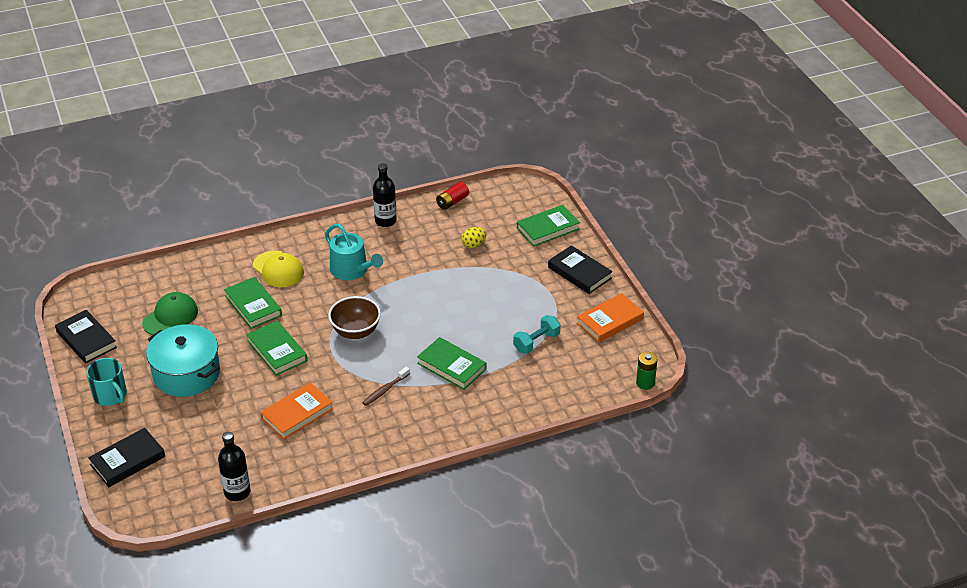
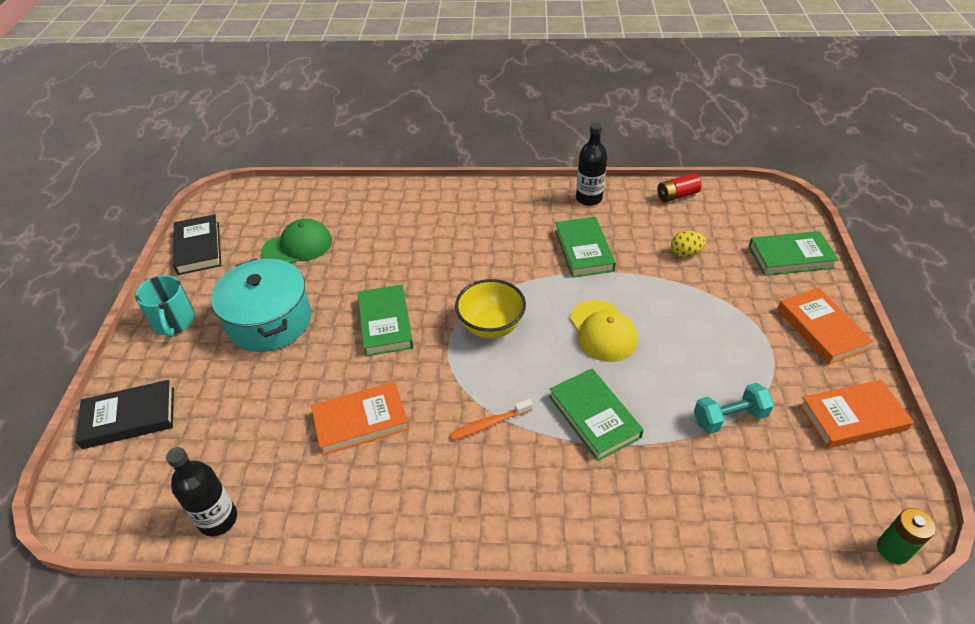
camera: 25 degrees right, 5 degrees up
(253, 306) = (391, 258): green book -> green book (583, 250)
(278, 269) = (442, 223): yellow cap -> yellow cap (603, 331)
(352, 270) = (524, 246): turquoise watering can -> none
(356, 332) = (491, 326): brown bowl -> yellow bowl
(385, 390) = (489, 424): brown toothbrush -> orange toothbrush
(579, 273) = (821, 329): black book -> orange book

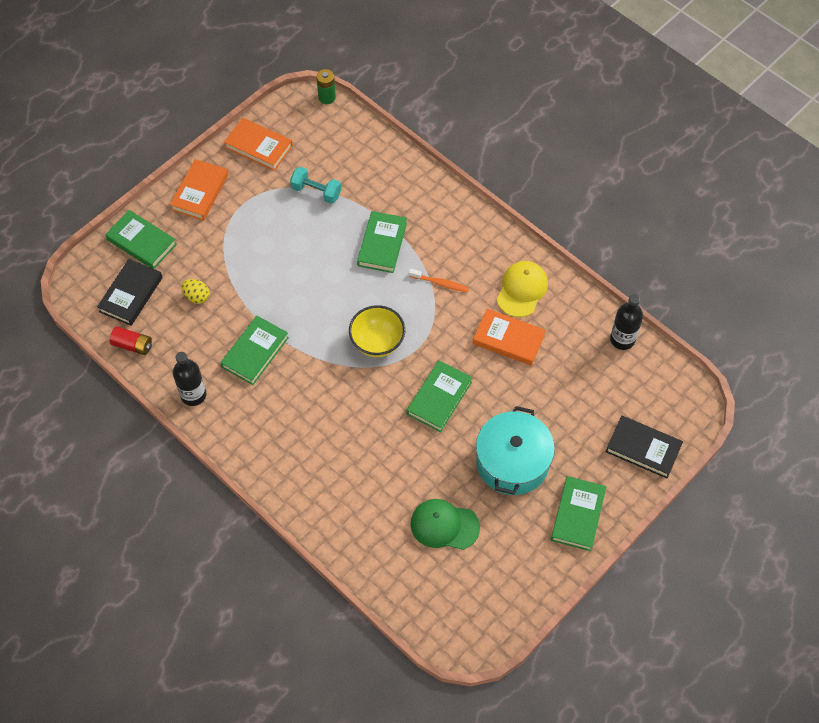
camera: 140 degrees left, 15 degrees up
(174, 322) = (578, 515): turquoise mug -> green book
(199, 248) = (519, 589): black book -> black book (131, 294)
(603, 331) = (317, 286): yellow cap -> yellow cap (522, 290)

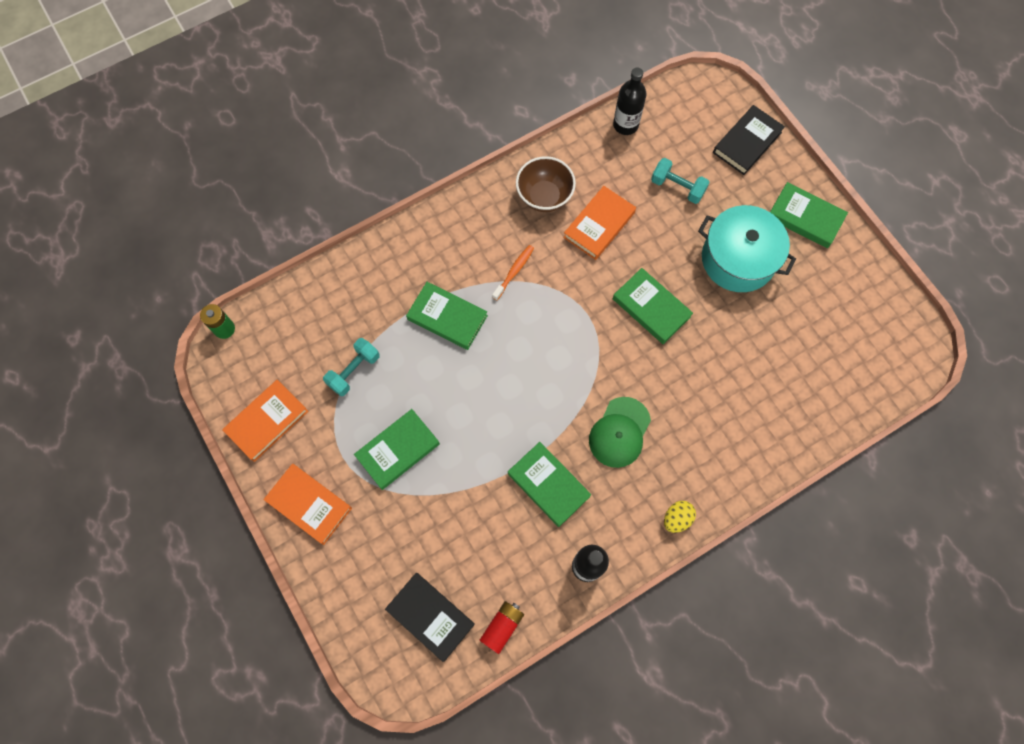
camera: 75 degrees left, 10 degrees up
(142, 242) = (359, 590): green book -> green book (398, 450)
(197, 296) = (456, 537): yellow egg -> yellow egg (677, 518)
(377, 342) = (570, 352): yellow bowl -> none
(444, 525) = (795, 340): green cap -> green cap (619, 432)
(522, 290) = (544, 197): yellow cap -> brown bowl
(571, 396) = (677, 187): none -> turquoise dumbbell

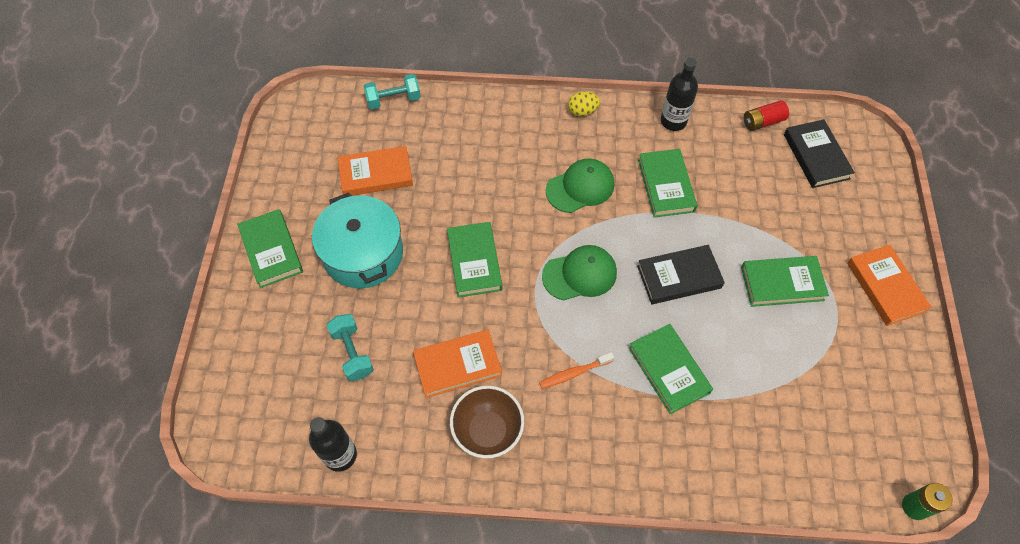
camera: 145 degrees left, 10 degrees down
(267, 421) = (900, 381): orange book -> orange book (376, 174)
(354, 371) = (790, 376): turquoise dumbbell -> turquoise dumbbell (393, 100)
(563, 351) = (580, 274): none -> green cap
(747, 142) = (246, 352): black book -> black book (679, 277)

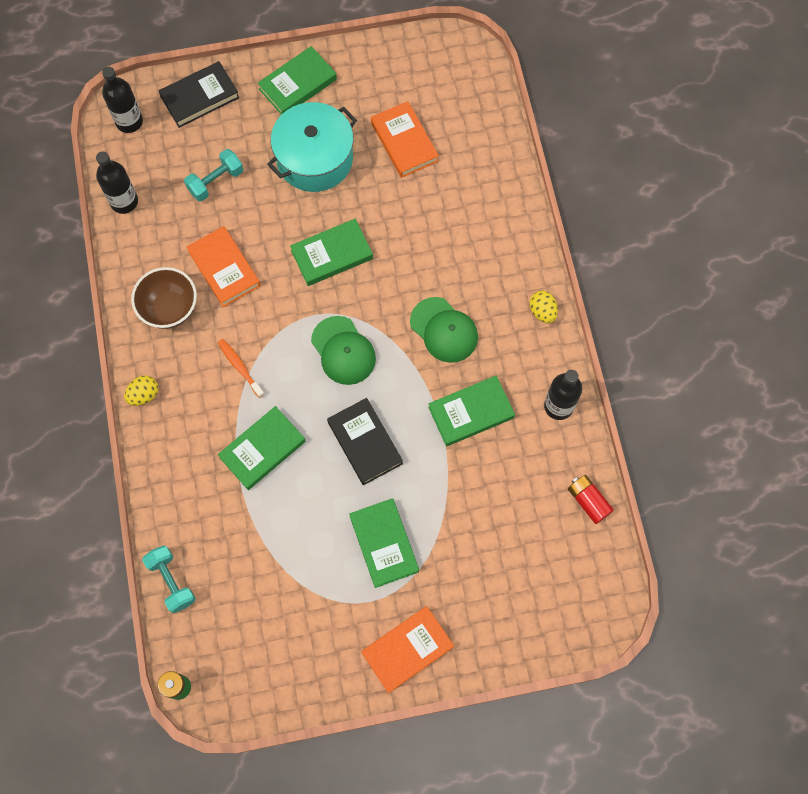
camera: 75 degrees right, 10 degrees up
(240, 430) = (129, 121): none -> black bottle
(393, 100) = (498, 130): turquoise dumbbell -> turquoise dumbbell (171, 581)
(582, 479) = (144, 395): none -> yellow egg
(816, 156) = (557, 564): black book -> black book (200, 97)

